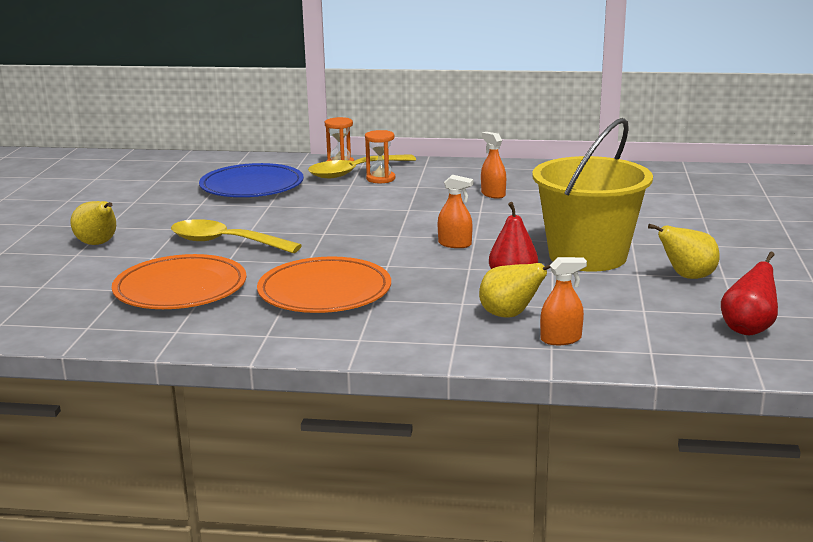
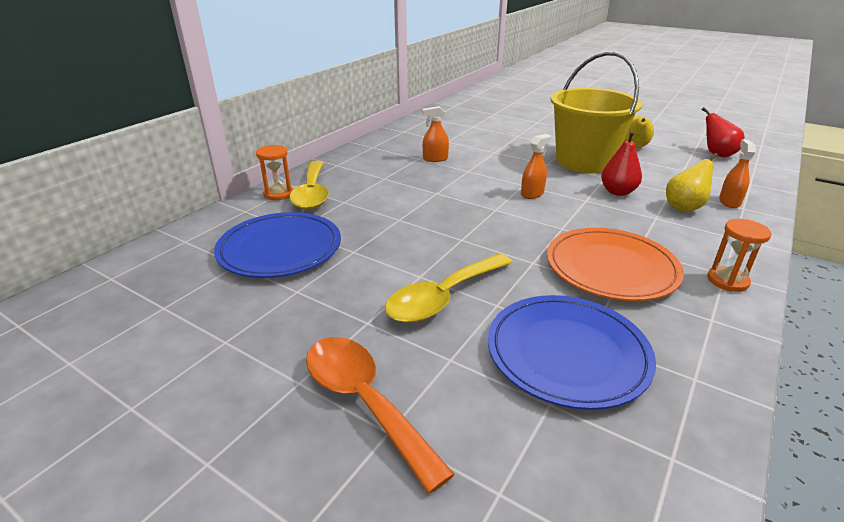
camera: 65 degrees left, 10 degrees up
(98, 244) = (364, 401): yellow pear -> orange spoon
(180, 288) = (567, 353): orange plate -> blue plate
(380, 179) = (345, 187): orange hourglass -> orange hourglass (727, 281)

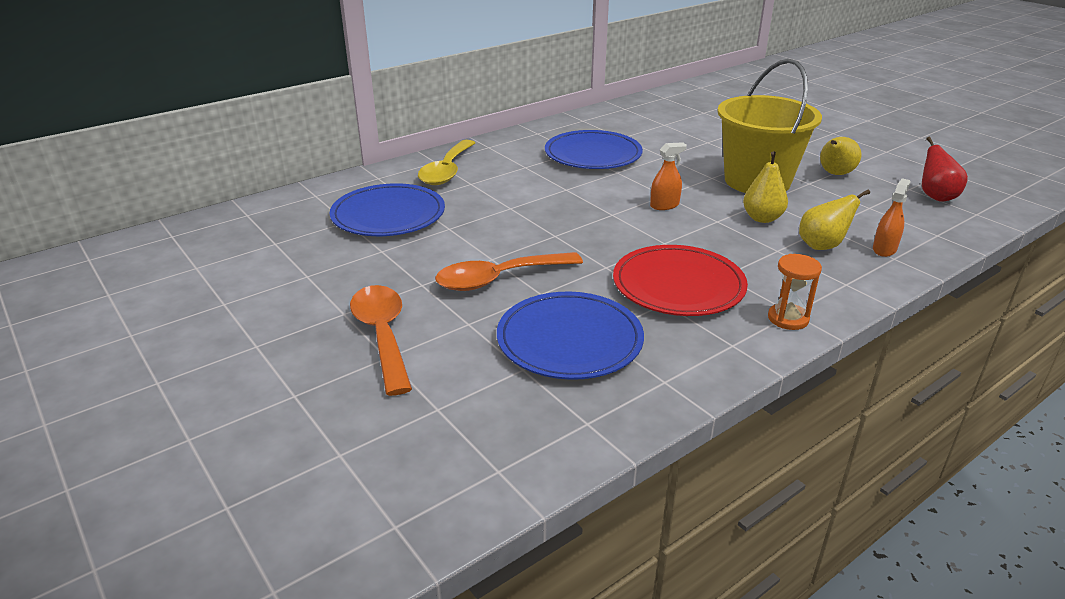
camera: 20 degrees right, 0 degrees up
(278, 194) = (416, 167): orange hourglass -> none
(435, 159) = (593, 155): orange spray bottle -> blue plate
(443, 298) = (498, 279): yellow spoon -> orange spoon
(611, 268) = (678, 285): orange plate -> red plate
(617, 192) = (762, 218): red pear -> yellow pear

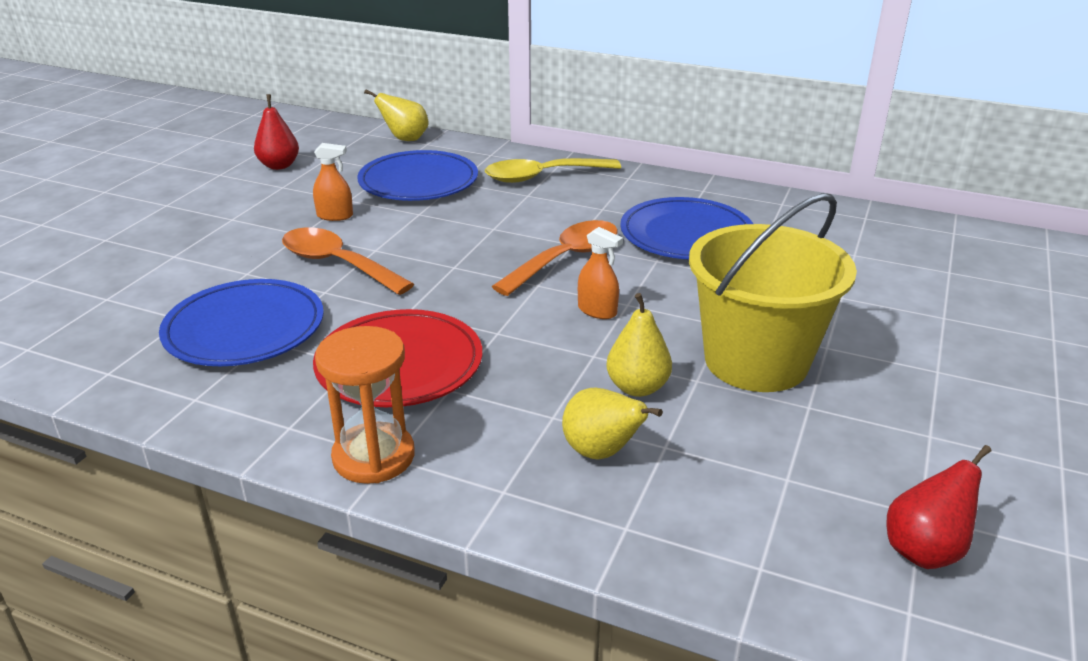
camera: 60 degrees right, 0 degrees up
(254, 268) = (279, 166): none -> red pear
(382, 335) = (206, 244): orange spoon -> orange spoon (566, 259)
(788, 318) = (373, 456): orange hourglass -> orange hourglass, size x1.50
(835, 174) = (876, 425): yellow pear -> yellow pear (405, 139)
(884, 249) = (646, 513): orange spray bottle -> orange spray bottle (335, 216)

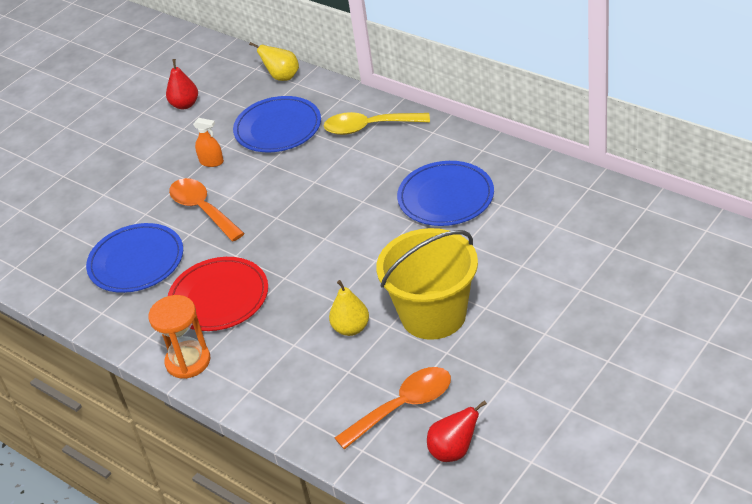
camera: 20 degrees right, 10 degrees up
(566, 259) = (352, 215): orange spoon -> orange spoon (403, 406)
(597, 311) = (353, 264): orange spray bottle -> none
(601, 452) = (311, 371): yellow pear -> none

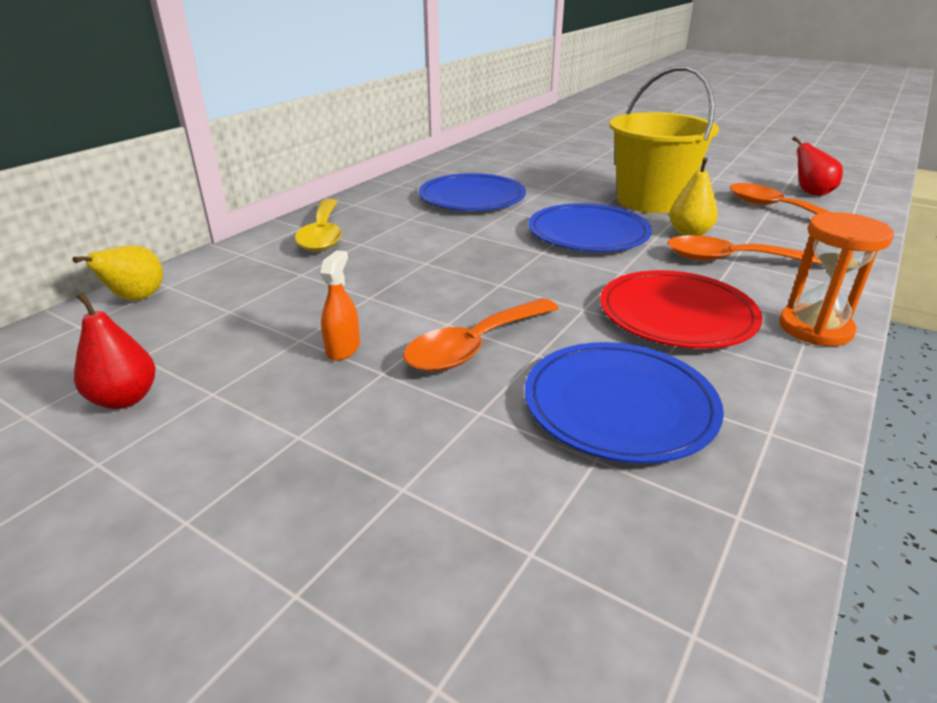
camera: 100 degrees left, 10 degrees down
(278, 128) = (282, 294): blue plate -> blue plate (588, 233)
(295, 344) = (732, 260): none -> orange spoon

